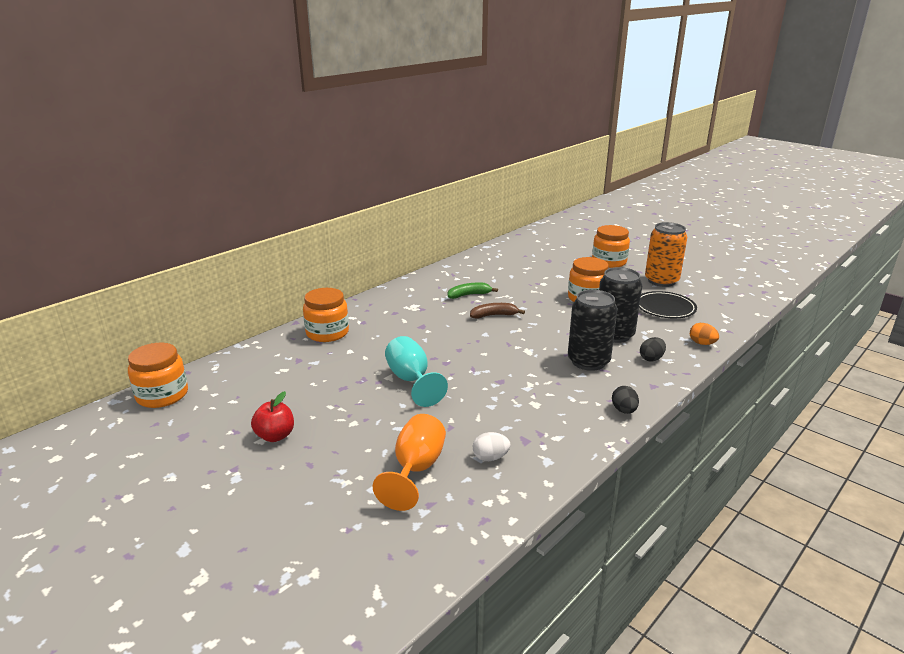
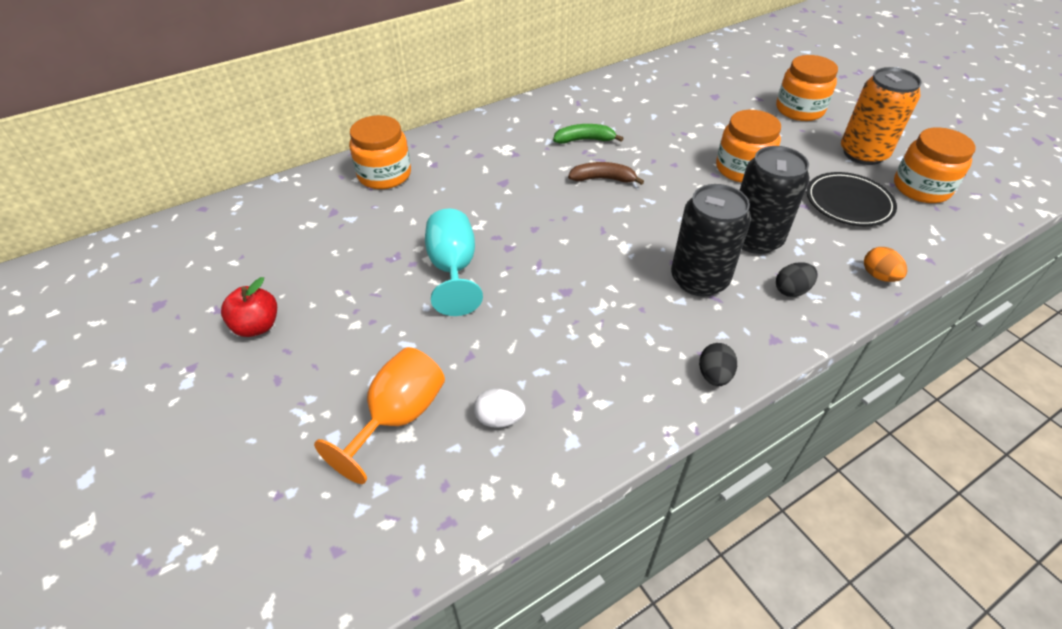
camera: 15 degrees right, 20 degrees up
(162, 395) = (162, 238): orange jar -> orange jar (921, 188)

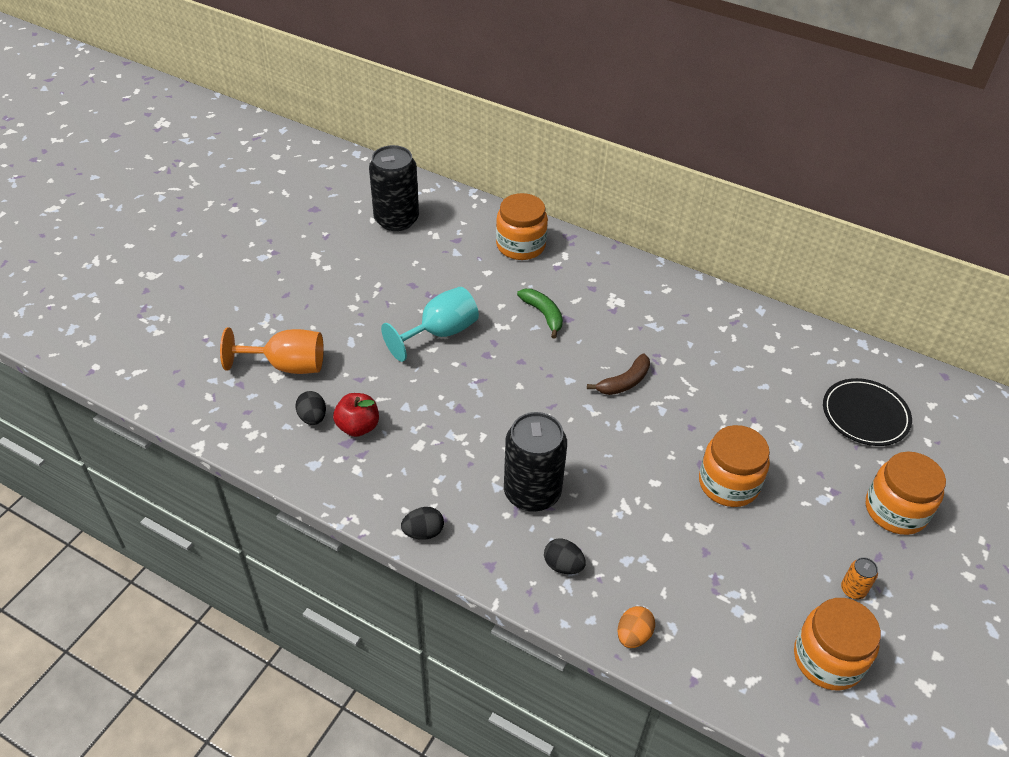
camera: 60 degrees right, 0 degrees up
(257, 326) = (323, 262): red apple -> red apple (358, 427)
(499, 418) = (312, 417): white egg -> black egg
(584, 140) = (675, 348): green banana -> green banana (543, 314)
(603, 179) = (624, 382): brown banana -> brown banana turned 75 degrees clockwise
(754, 239) = (619, 520): black can -> black can (396, 219)
(848, 203) = (741, 590): black plate -> black plate (865, 415)
(863, 153) = (853, 589): orange can -> orange can, size x0.42

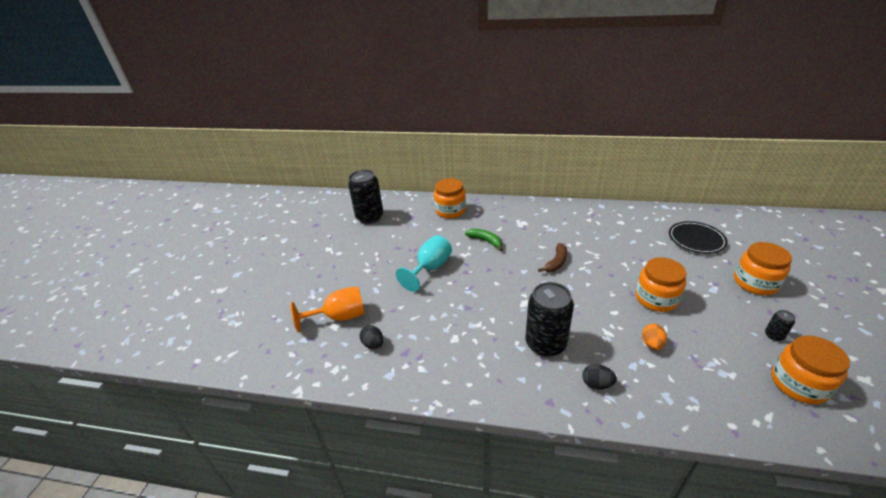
camera: 15 degrees left, 10 degrees down
(358, 427) = (407, 340): red apple -> none
(423, 532) = (491, 395): black egg -> none
(633, 635) = (674, 415): orange egg -> orange egg (651, 344)
(853, 589) = (774, 335): orange can -> black can

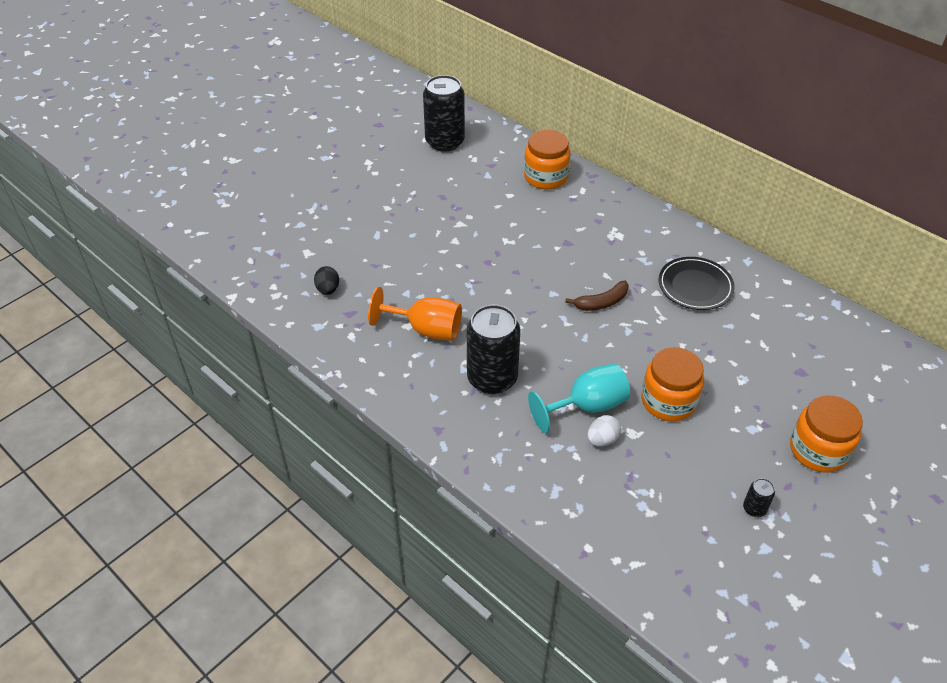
camera: 30 degrees right, 10 degrees up
(340, 317) = (319, 246): orange goblet -> orange goblet (426, 329)
(430, 268) = (454, 238): turquoise goblet -> turquoise goblet (587, 406)
(486, 241) = (547, 236): green banana -> none
(597, 384) = (500, 441): black egg -> none
(651, 344) = (602, 439): orange egg -> white egg
(696, 239) = (817, 365): black plate -> black plate (695, 286)
(798, 384) = (711, 560): orange jar -> none

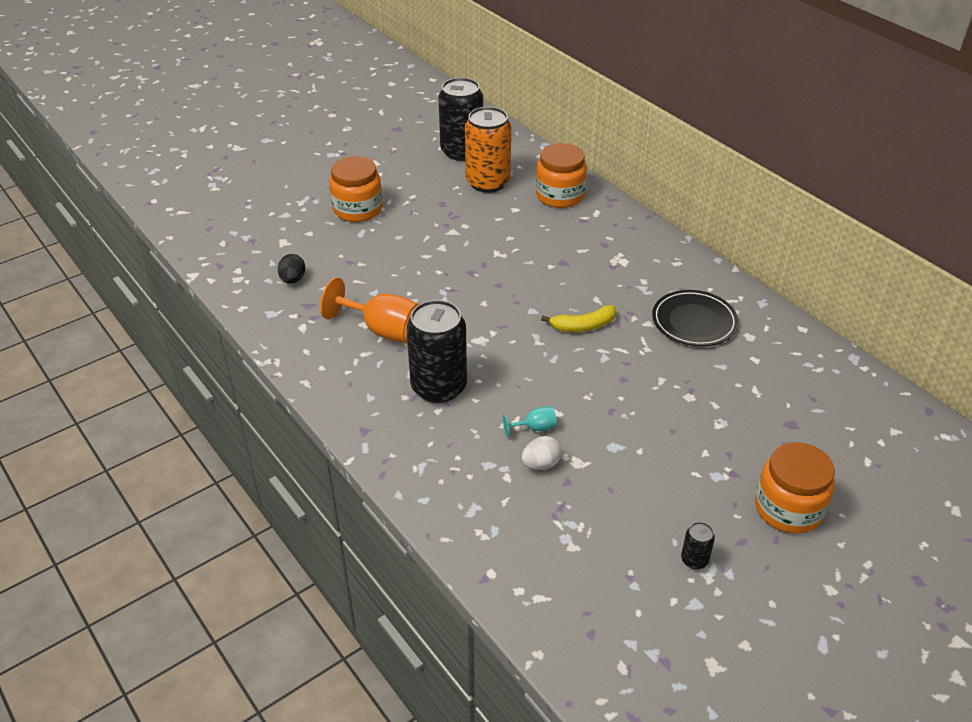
camera: 10 degrees right, 5 degrees down
(477, 171) = (488, 182): none -> orange can
(587, 406) = (535, 428): turquoise goblet -> turquoise goblet, size x0.48
(601, 302) = (583, 326): brown banana -> yellow banana
(668, 401) = (628, 434): orange jar -> orange jar (357, 209)

